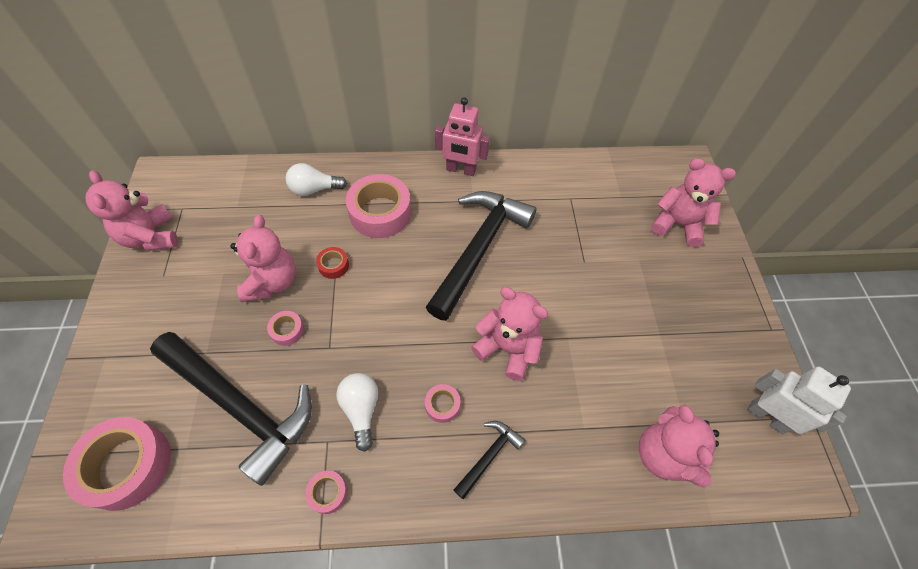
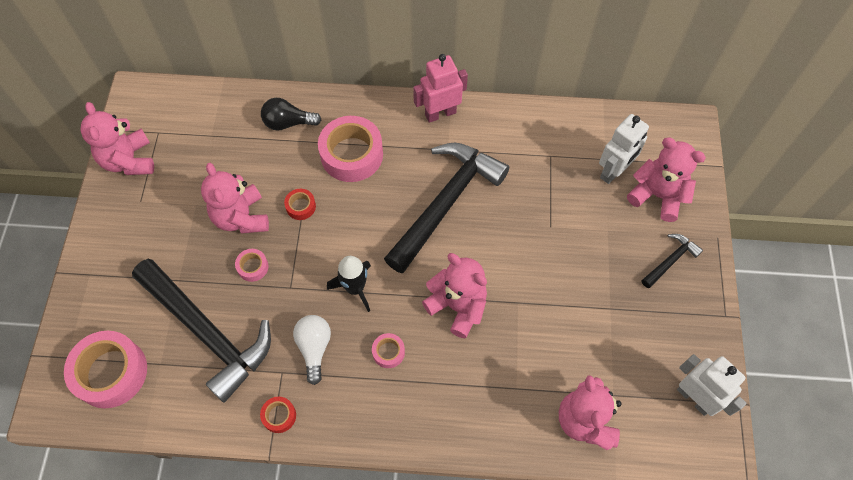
camera: 10 degrees right, 5 degrees up
(272, 282) = (241, 217): pink teddy bear -> pink teddy bear turned 150 degrees clockwise
(314, 189) = (288, 123): white light bulb -> black light bulb
(328, 493) = (279, 416): pink tape -> red tape
(398, 341) = (355, 288): none -> black rocket
(461, 170) = (440, 113): pink robot -> pink robot turned 135 degrees clockwise
(489, 456) = (424, 402): black hammer -> black hammer (670, 260)
(632, 207) = (613, 171): none -> white robot

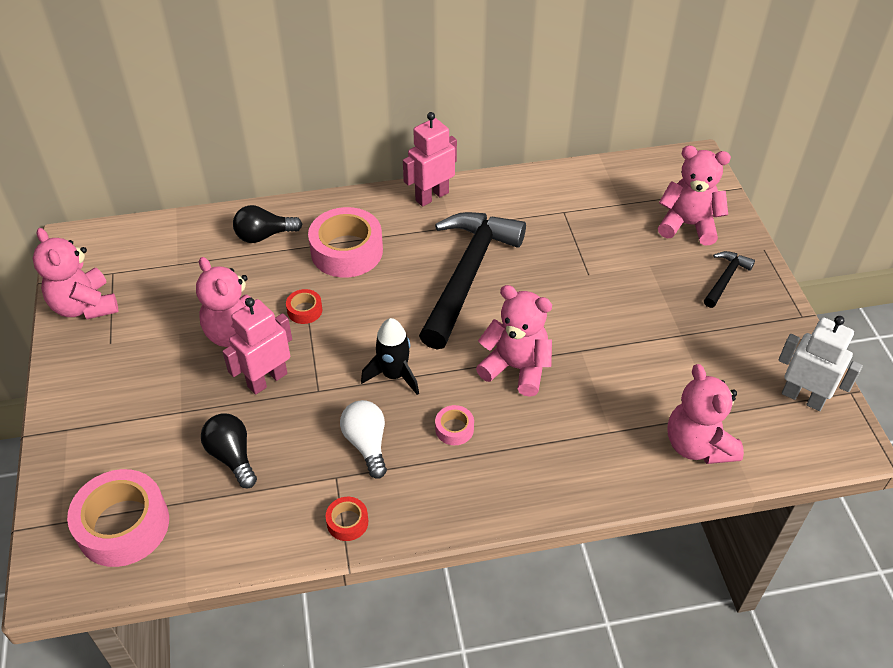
camera: 15 degrees left, 15 degrees down
(207, 332) = (232, 456): black hammer -> black light bulb
(253, 267) = (267, 380): pink tape -> pink robot
(613, 171) = (634, 213): white robot -> none

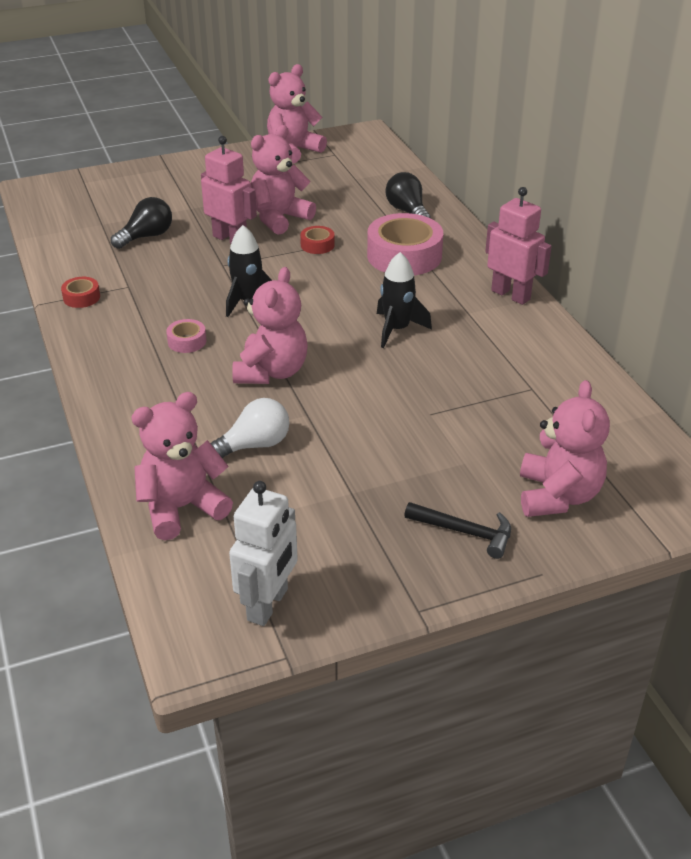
camera: 80 degrees right, 10 degrees down
(123, 525) = (80, 204): pink tape -> none
(367, 444) = (165, 296): white light bulb -> white light bulb (254, 445)
(467, 275) = (397, 329): black hammer -> black rocket

